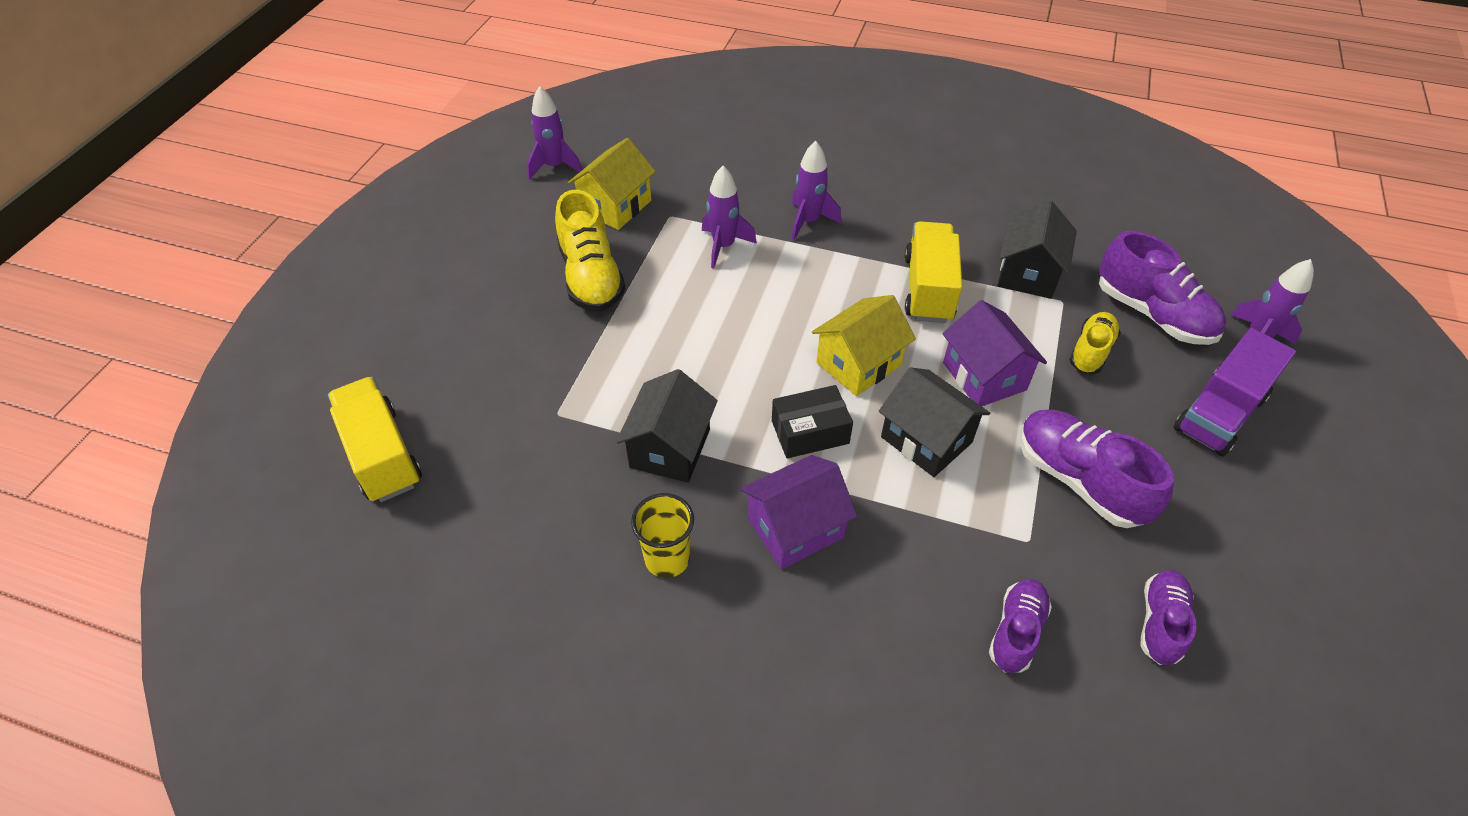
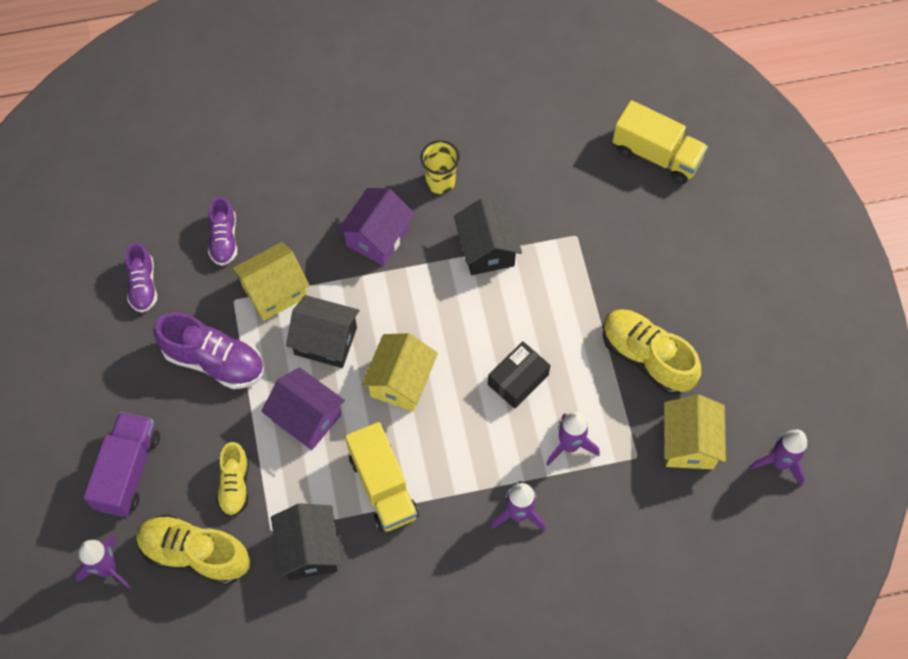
camera: 150 degrees right, 15 degrees up
(810, 432) = (405, 307): black box -> black box (518, 379)
(968, 526) = (274, 291): none -> yellow house
(1153, 314) = (195, 554): purple shoe -> yellow shoe

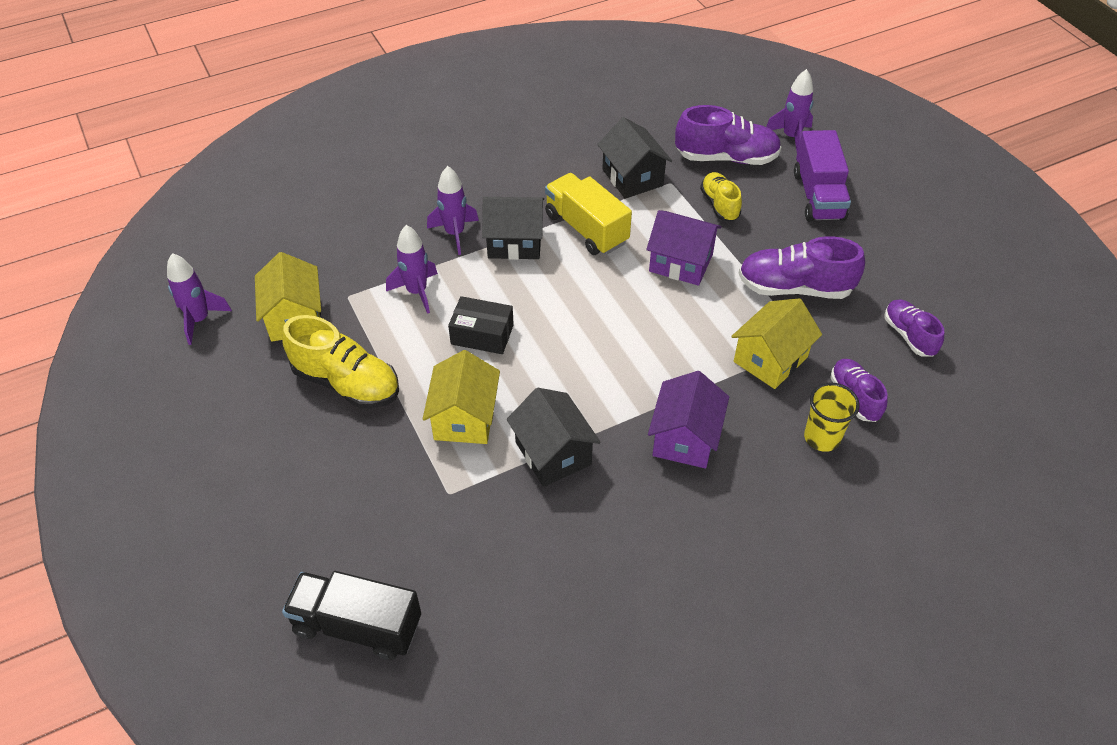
camera: 165 degrees right, 15 degrees down
(195, 554) = (726, 158): yellow shoe -> purple shoe
(325, 341) = (693, 326): black house -> black house (514, 242)
(401, 381) = (602, 309): yellow house -> yellow house (464, 418)
(440, 182) = (636, 519): yellow cup -> yellow cup (822, 438)
(518, 379) = (482, 334): black box -> black box turned 75 degrees clockwise
(656, 154) = (357, 626): yellow truck -> black truck

